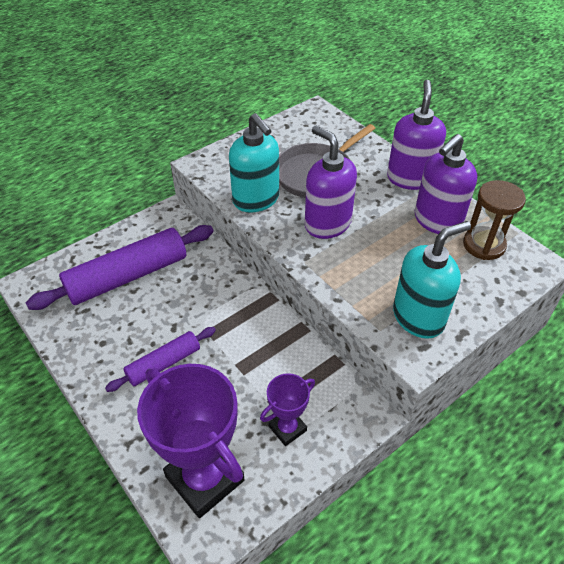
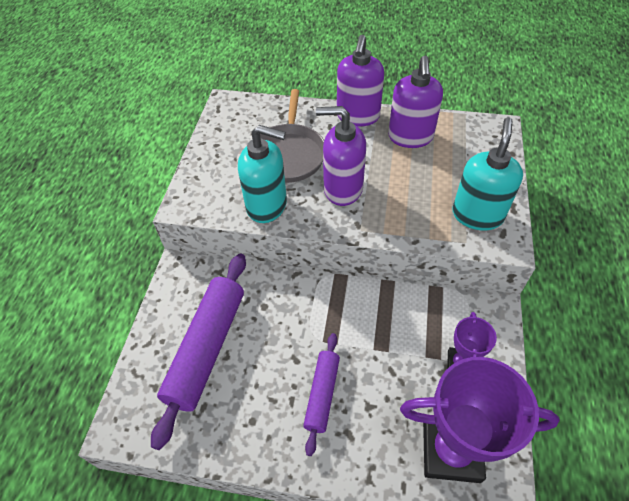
camera: 40 degrees left, 5 degrees up
(410, 178) = (358, 116): purple soap dispenser -> purple soap dispenser turned 135 degrees counterclockwise
(484, 245) = (456, 136): brown hourglass -> none

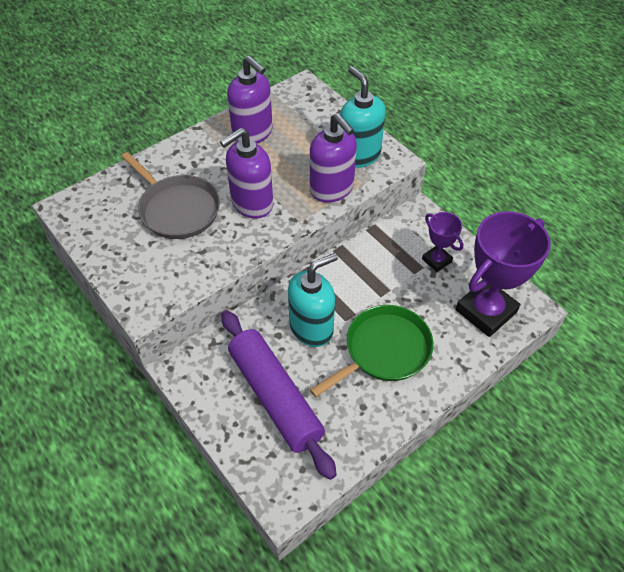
camera: 50 degrees left, 0 degrees up
(267, 206) = (212, 257): turquoise soap dispenser -> turquoise soap dispenser (312, 328)
(322, 394) = (384, 350): purple rolling pin -> green pan
(358, 116) = (194, 143): purple soap dispenser -> purple soap dispenser (332, 189)

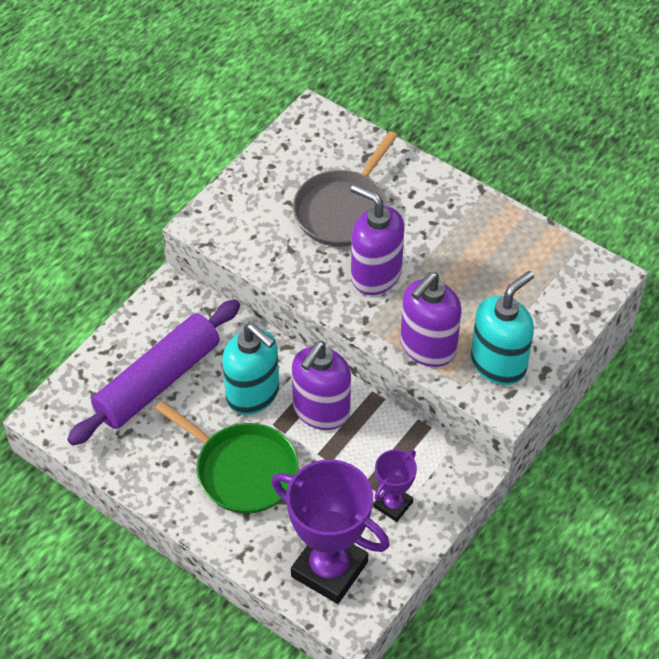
camera: 75 degrees right, 0 degrees up
(253, 133) = (494, 245): purple soap dispenser -> purple soap dispenser (321, 411)

